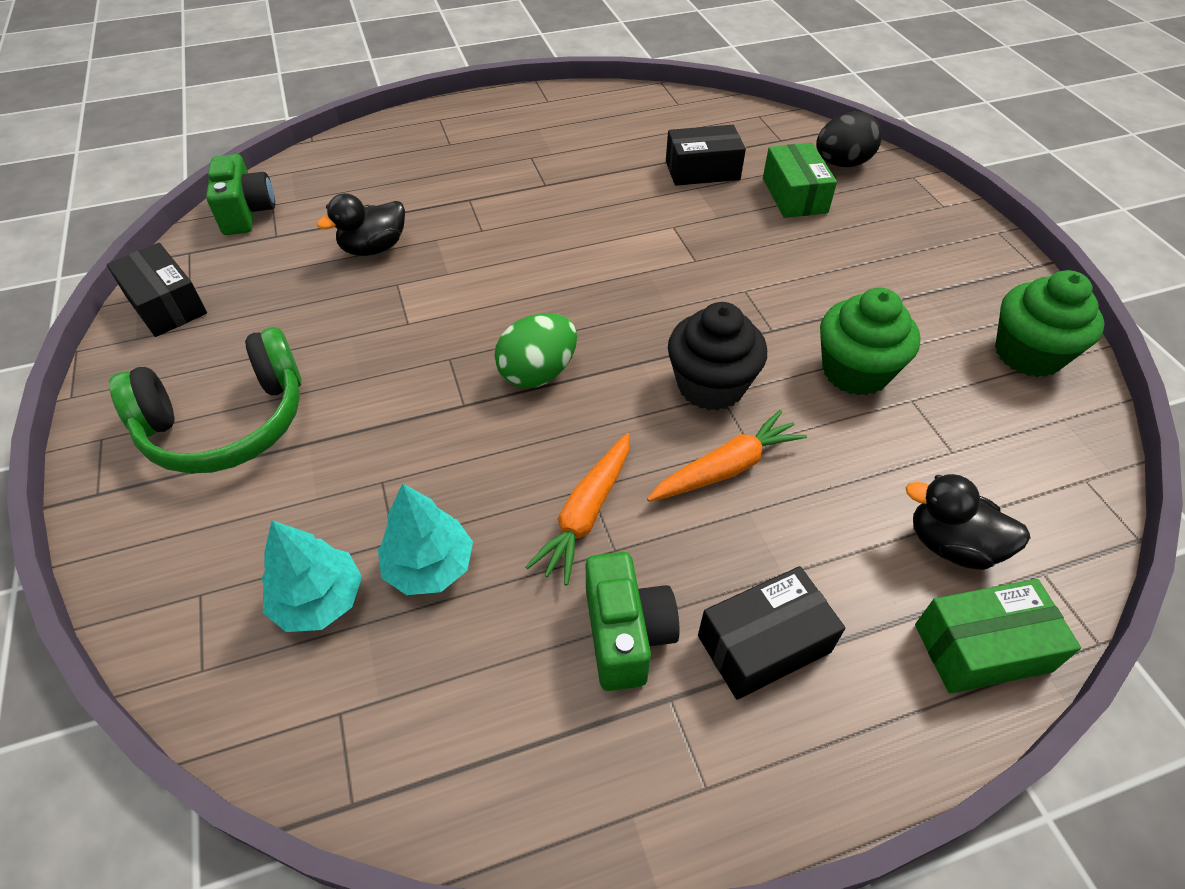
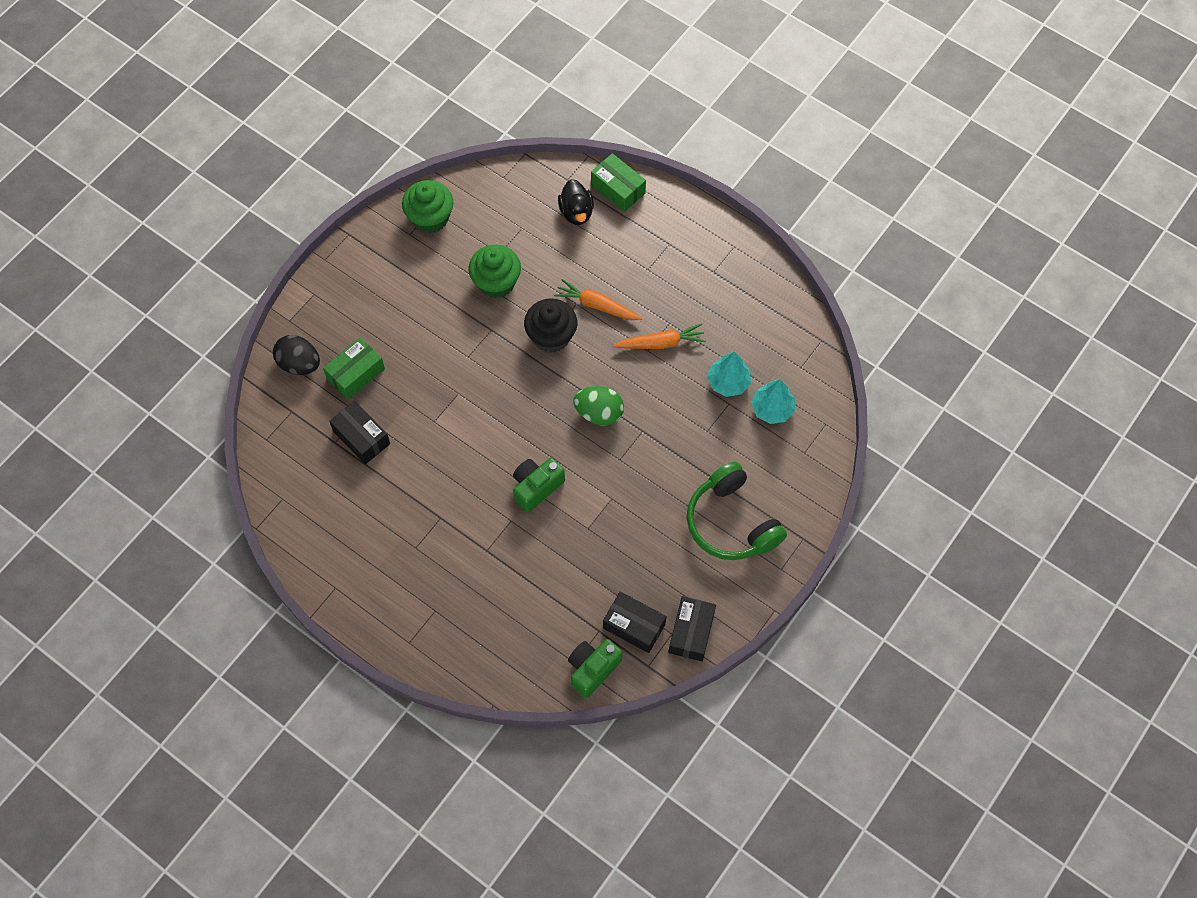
camera: 125 degrees left, 15 degrees up
(227, 423) = (731, 522): green headphones -> green headphones turned 150 degrees counterclockwise
(374, 248) = (569, 565): black duck -> none
(626, 634) = (701, 298): green camera -> green camera (536, 487)
(763, 644) = (670, 254): black box -> black box (634, 626)

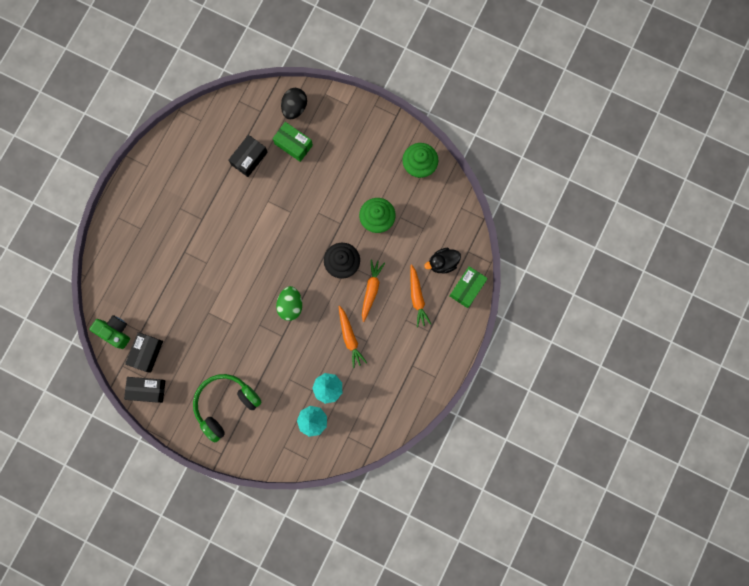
camera: 80 degrees right, 15 degrees up
(536, 487) = (231, 275): green camera -> none
(619, 250) = (417, 298): none -> orange carrot

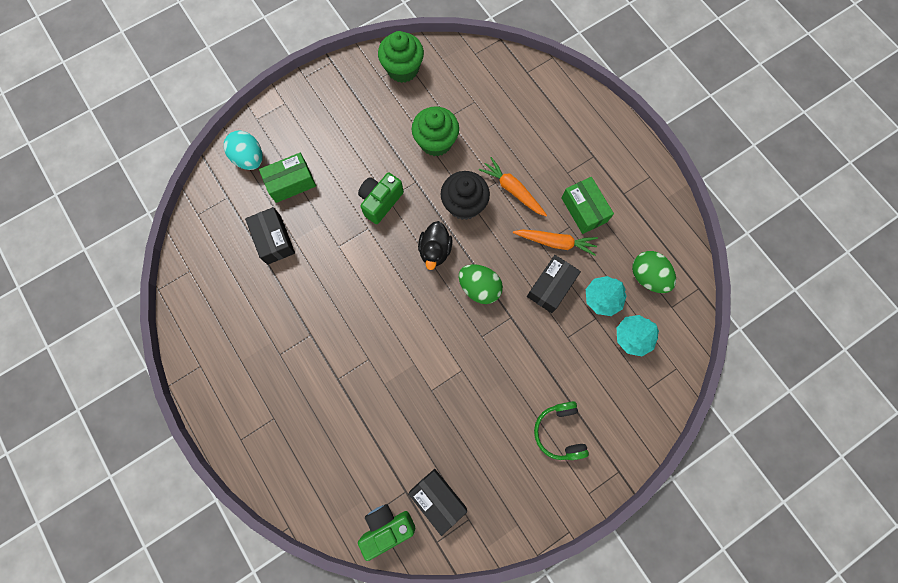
camera: 60 degrees left, 5 degrees down
(147, 389) = (486, 525): black box -> black box (551, 287)
(226, 404) = (559, 432): green headphones -> green headphones, size x0.62
(294, 108) = (250, 158): black egg -> turquoise egg
(313, 209) = (380, 201): none -> green camera
(360, 410) = (647, 276): none -> green egg
(417, 298) = (549, 148): orange carrot -> none
(442, 263) = (525, 103): black duck -> black duck (435, 250)
(467, 288) = (567, 94): green box -> green box (584, 210)

